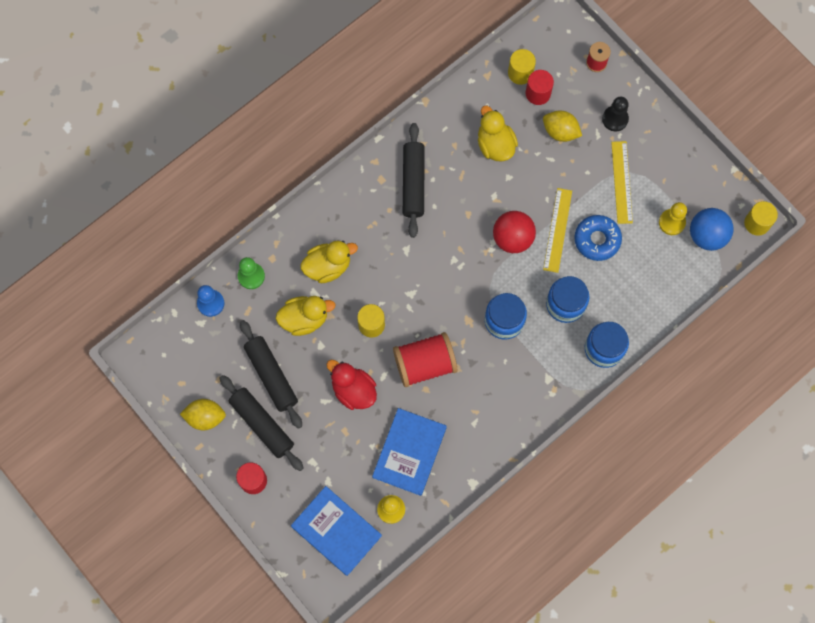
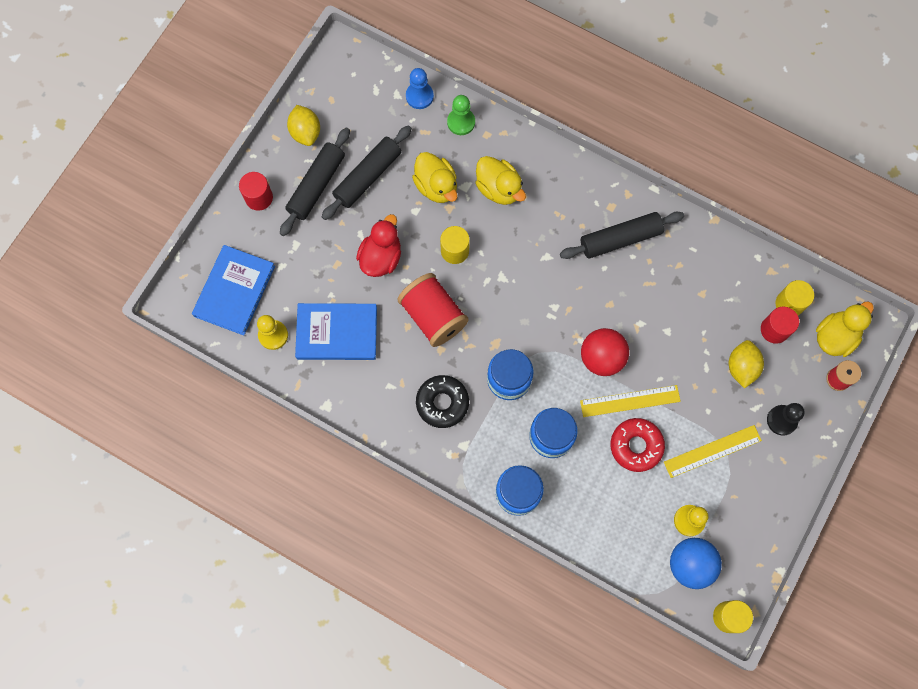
camera: 70 degrees right, 0 degrees up
(495, 145) = (697, 305): yellow duck -> yellow duck (835, 337)
(505, 383) = (442, 403): none -> black donut
(597, 240) = (636, 446): blue donut -> red donut

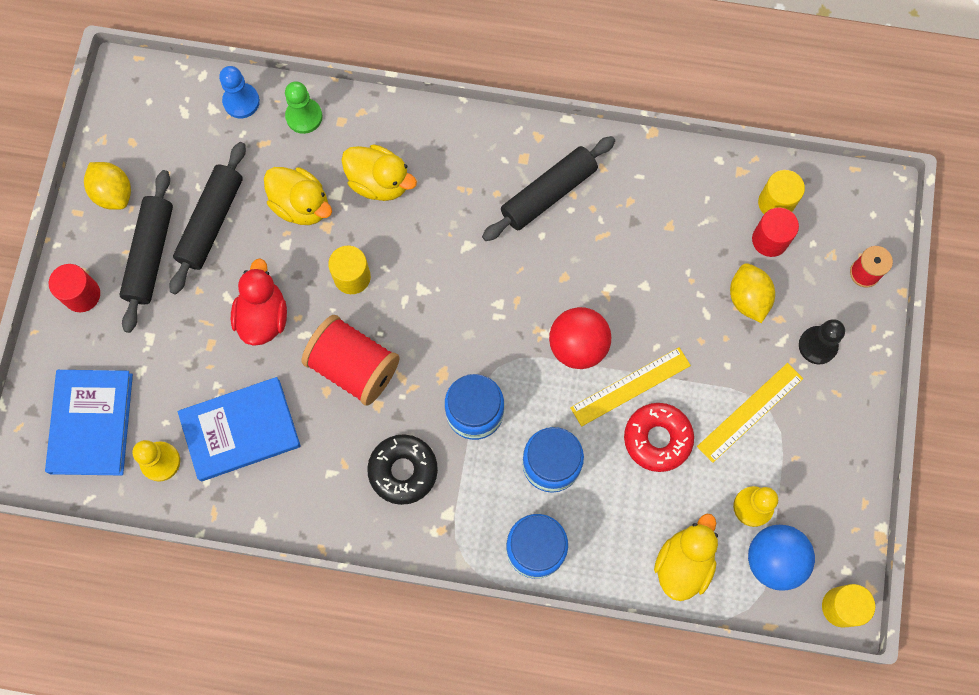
camera: 20 degrees left, 0 degrees up
(835, 337) = (843, 224): yellow duck -> yellow duck (683, 563)

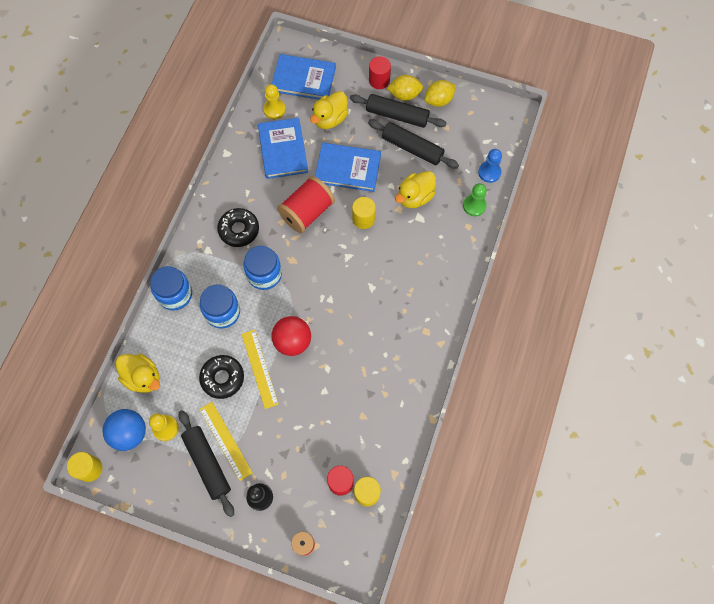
camera: 100 degrees right, 5 degrees down
(263, 317) = (348, 168): red duck -> blue book
(379, 182) = (423, 242): yellow duck -> yellow duck (330, 119)
(548, 193) = (398, 342): black rolling pin -> black rolling pin (207, 464)
(657, 439) = (222, 378): red donut -> black donut
(748, 298) = (302, 457): yellow lemon -> yellow lemon (404, 95)

